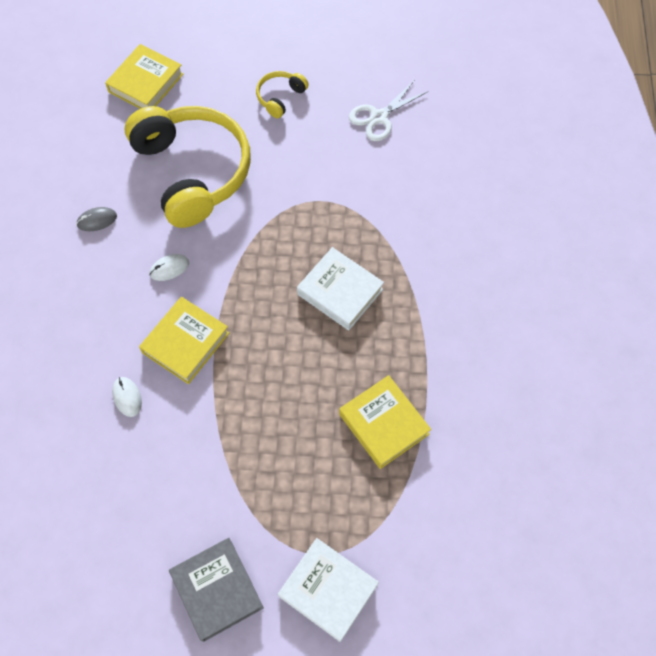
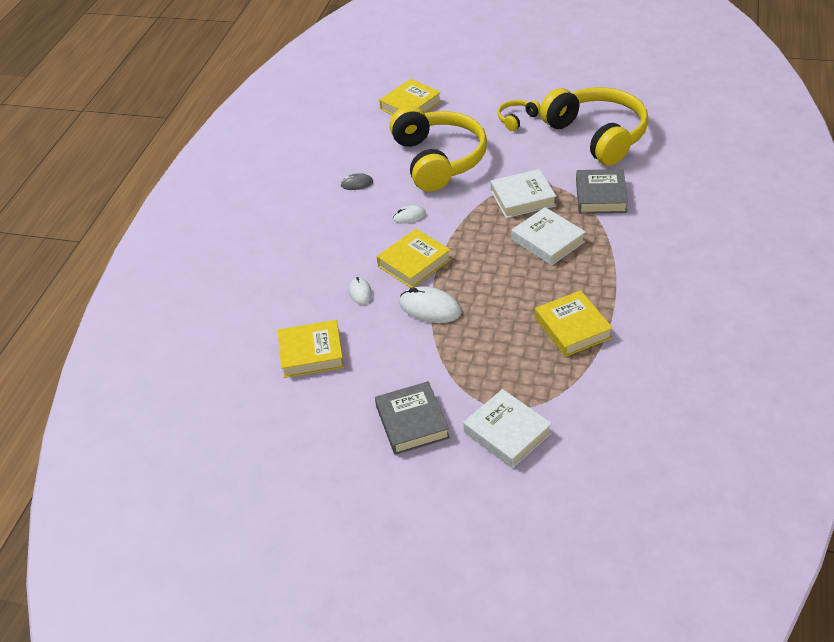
camera: 15 degrees right, 20 degrees down
(81, 500) = (311, 353): none -> yellow book
(214, 412) = (430, 308): none -> white mouse
(302, 226) = (522, 198): none -> white book
(379, 117) = (597, 135): white scissors -> yellow headphones
(393, 215) = (600, 196): none -> grey book

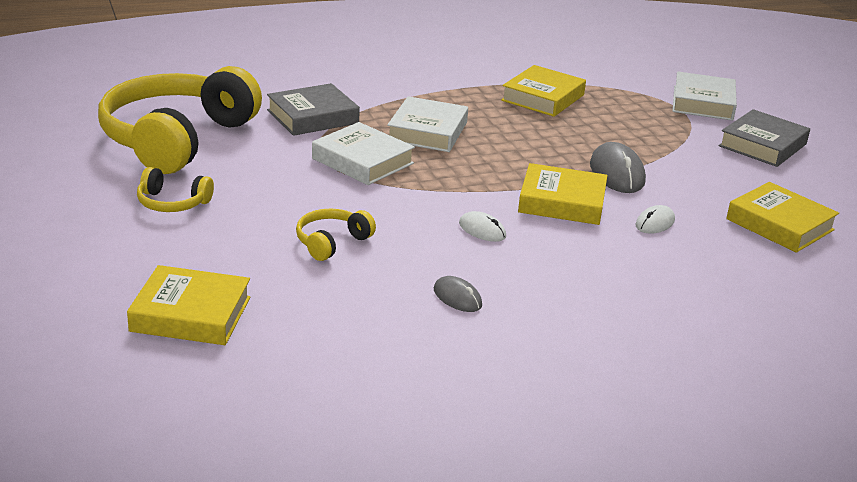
camera: 130 degrees left, 15 degrees down
(430, 308) = (617, 173): white mouse -> grey mouse
(438, 159) = (331, 242): yellow headphones -> yellow headphones, size x0.42

